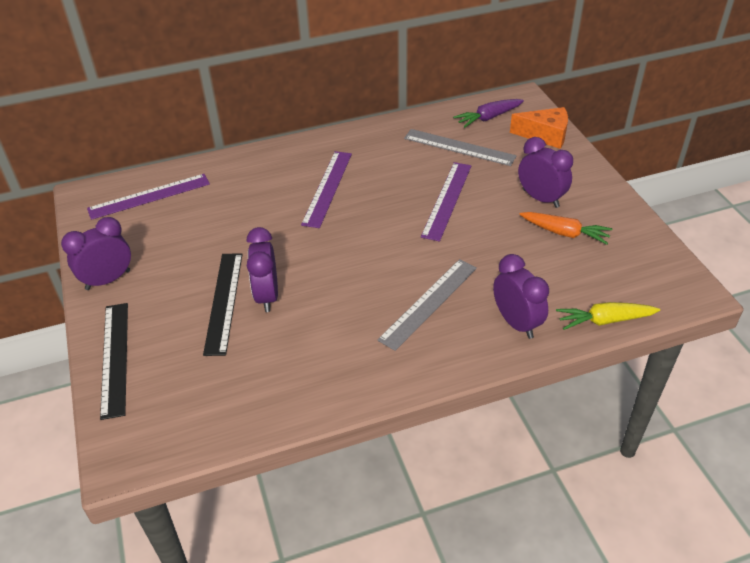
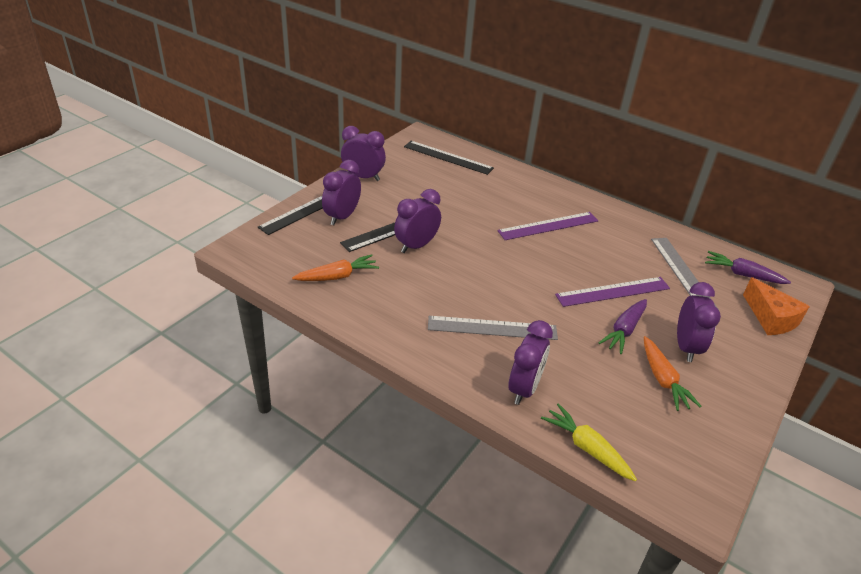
camera: 50 degrees right, 5 degrees down
(149, 196) = (448, 157): purple ruler -> black ruler
(160, 332) = (342, 217): none -> purple clock
(256, 384) = (337, 276): none -> orange carrot
(496, 221) = (624, 330): none -> purple carrot

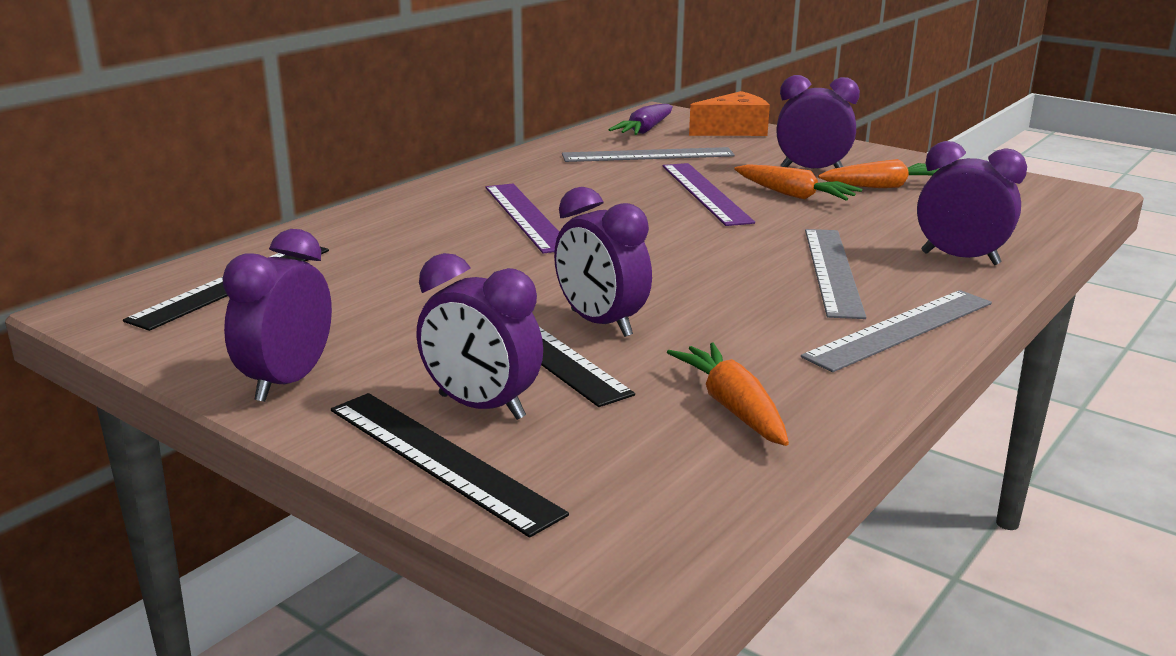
camera: 85 degrees left, 15 degrees down
(416, 340) = (900, 329): none -> grey ruler
(587, 448) = (1043, 233): yellow carrot -> none
(624, 330) = (794, 195): purple carrot -> orange carrot

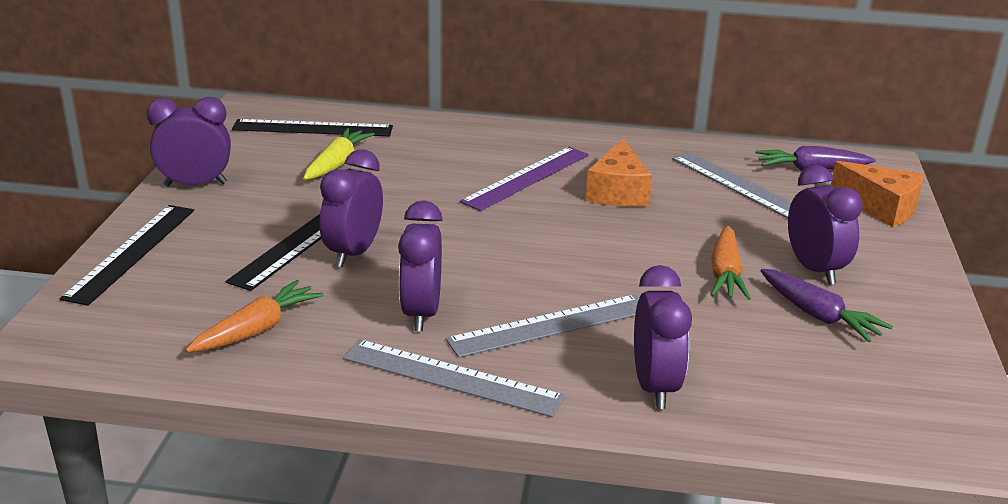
camera: 60 degrees right, 5 degrees up
(359, 289) = (337, 163): none -> yellow carrot
(481, 407) = (201, 246): purple clock -> purple clock (421, 313)
(604, 193) = (617, 192): none -> orange cheese
(705, 193) = (674, 232): purple ruler -> none
(883, 186) = (818, 316): orange carrot -> purple carrot

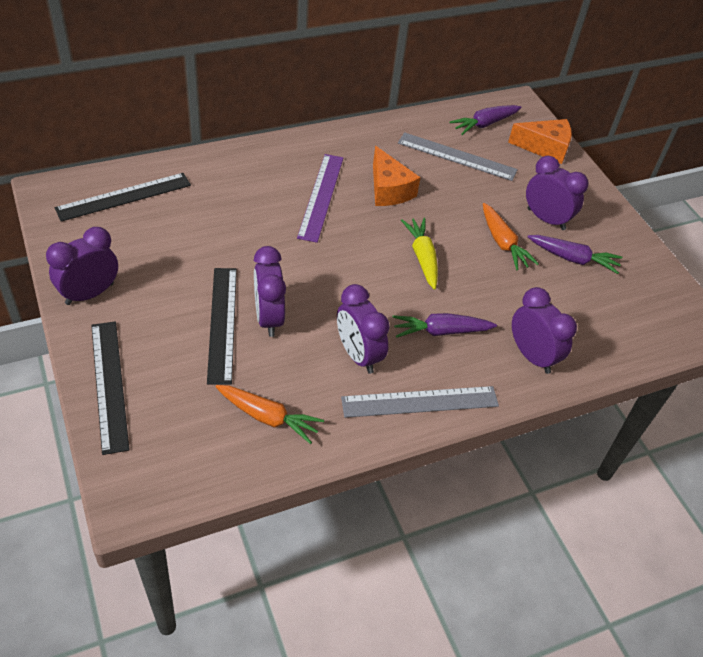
camera: 35 degrees left, 20 degrees up
(257, 329) = (268, 417): orange carrot -> orange carrot turned 105 degrees clockwise
(337, 163) = (177, 230): yellow carrot -> yellow carrot (422, 257)
(550, 325) = (440, 331): grey ruler -> purple carrot

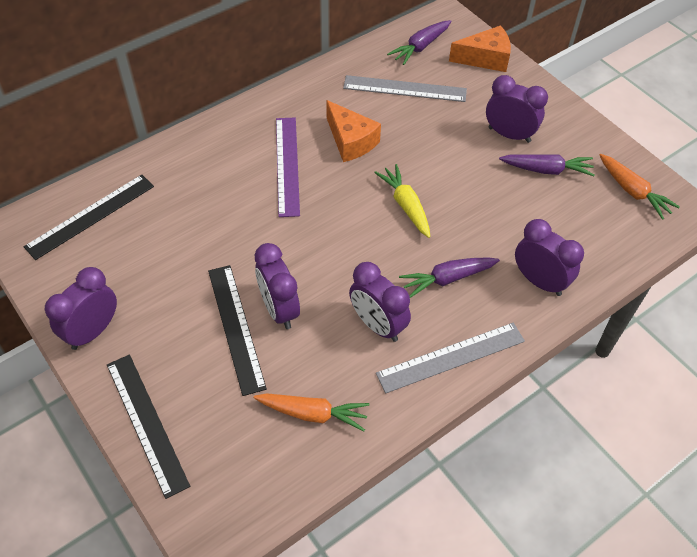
camera: 10 degrees left, 5 degrees up
(503, 243) = (476, 170): orange carrot -> orange carrot (633, 191)

